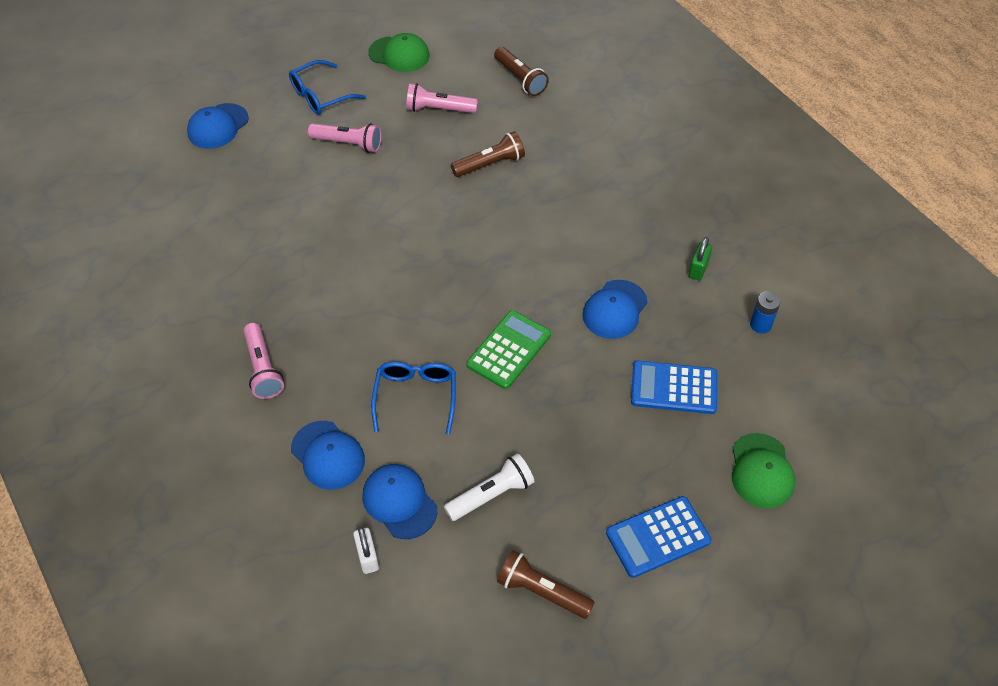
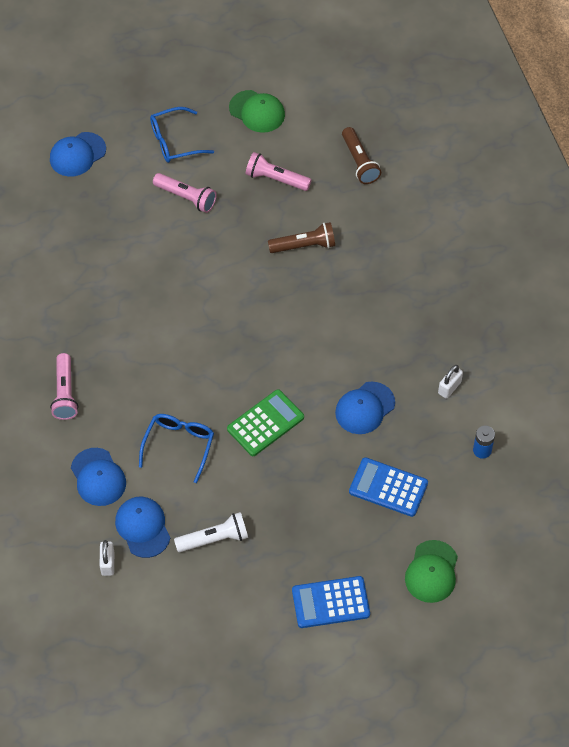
camera: 15 degrees right, 5 degrees up
(542, 591) = (229, 621): brown flashlight -> none
(698, 269) = (449, 388): green padlock -> white padlock

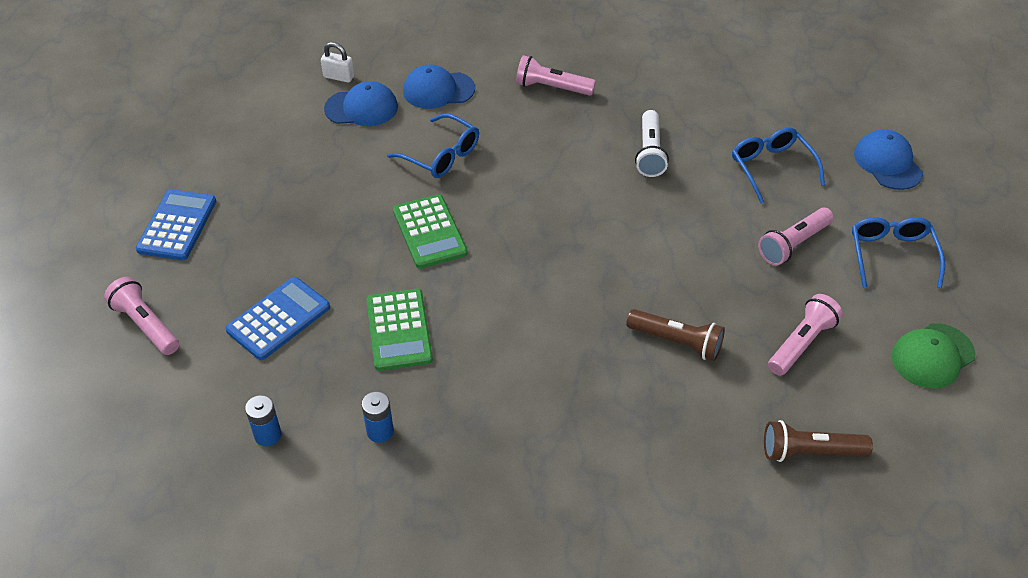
camera: 110 degrees right, 10 degrees down
(110, 223) = (772, 168): none -> blue glasses
(214, 539) = (314, 155): white flashlight -> white flashlight (650, 152)
(304, 245) = (676, 342): brown flashlight -> brown flashlight turned 75 degrees counterclockwise
(365, 408) = (399, 330): blue cap -> green calculator
(432, 572) = (146, 325): green cap -> pink flashlight
(449, 388) = (380, 431): white padlock -> blue battery

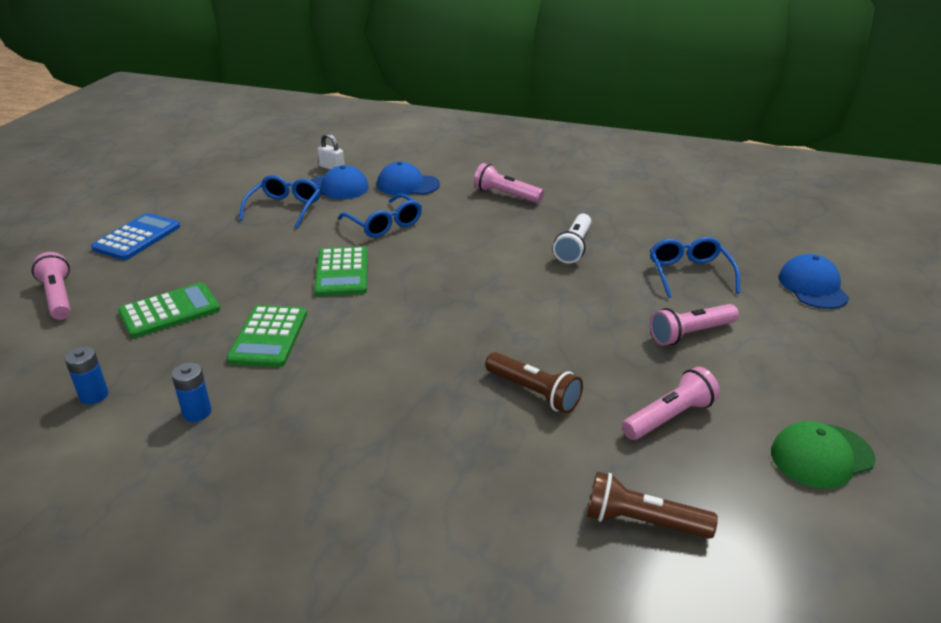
camera: 15 degrees right, 15 degrees down
(278, 319) = (170, 311): blue calculator -> green calculator
(892, 256) = (796, 359): blue glasses -> blue glasses (284, 208)

